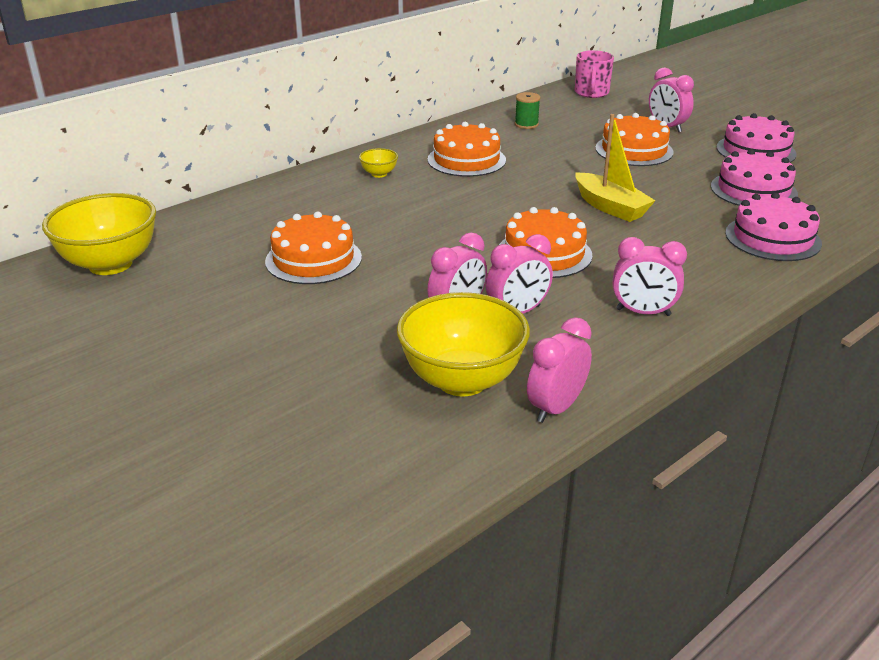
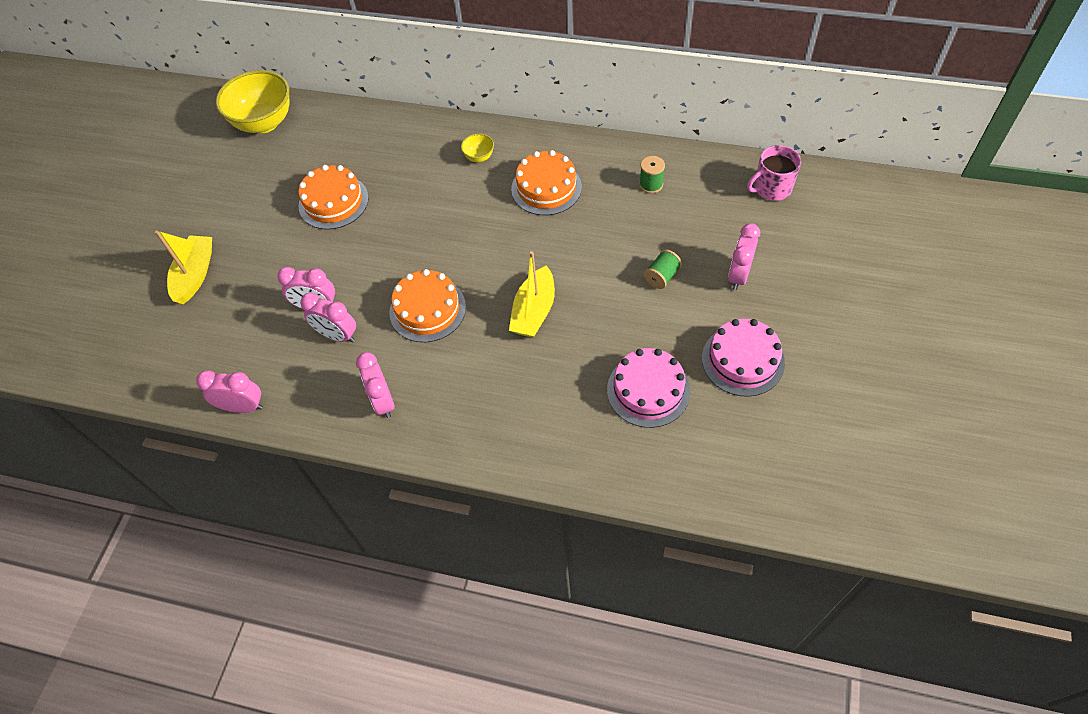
camera: 60 degrees right, 25 degrees up
(283, 383) = (195, 275): none -> yellow boat
(462, 380) = (244, 349): yellow bowl -> none
(634, 150) = (662, 276): orange cake -> green spool
(772, 238) = (561, 436): pink cake -> none

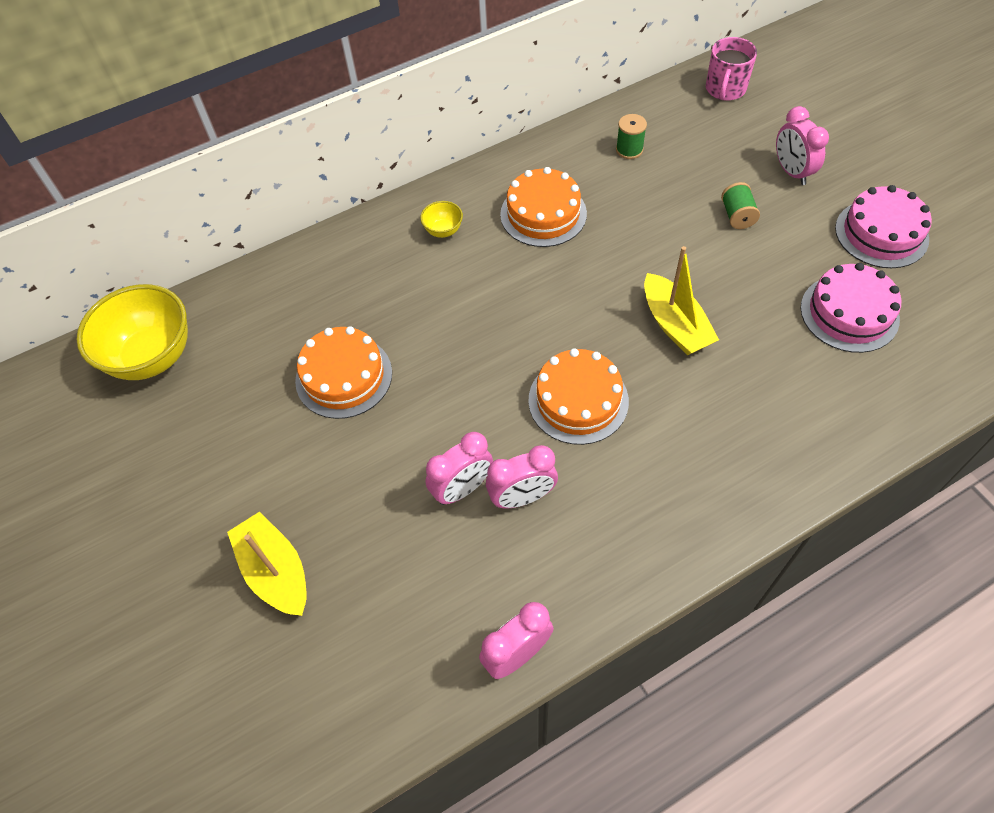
camera: 45 degrees left, 0 degrees up
(383, 401) = (650, 518): pink clock -> none

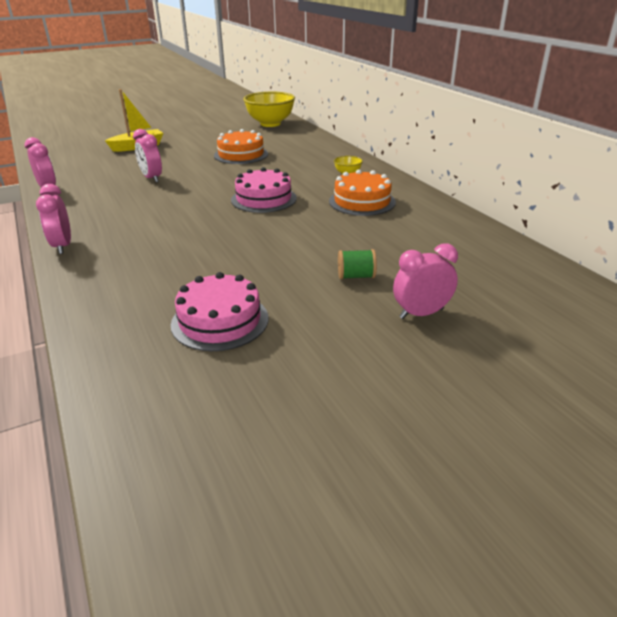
camera: 90 degrees right, 25 degrees down
(522, 497) = (135, 191): pink clock -> pink clock (63, 246)
(578, 400) = (191, 206): orange cake -> none
(629, 150) = (440, 234): green spool -> none
(674, 325) = (240, 240): yellow boat -> none
(725, 89) = (551, 288): pink mug -> none
(881, 233) = (323, 360): pink cake -> pink cake (264, 199)

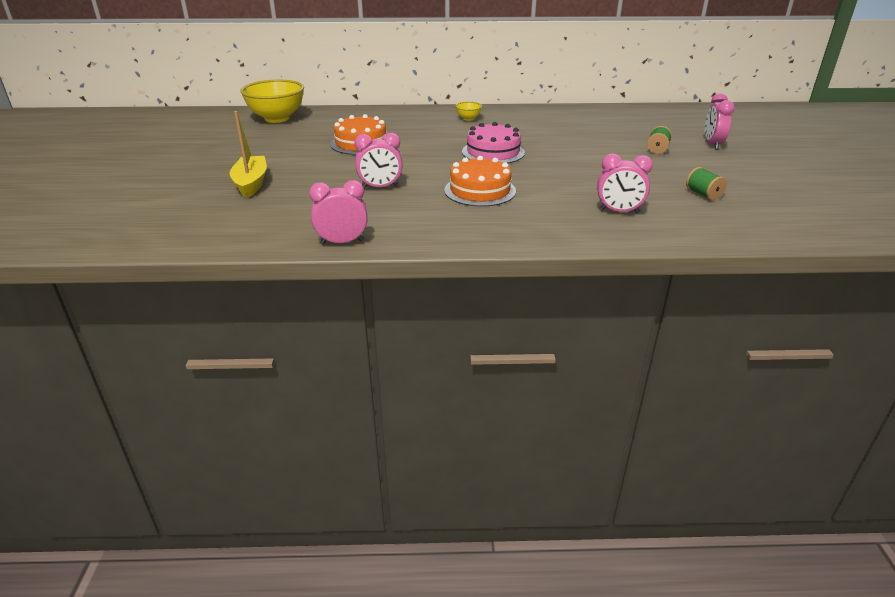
camera: 65 degrees left, 0 degrees up
(63, 246) = (530, 241): pink clock -> pink clock (618, 211)
(220, 321) = (703, 194): pink cake -> green spool
(362, 201) = (532, 125): orange cake -> orange cake (480, 190)

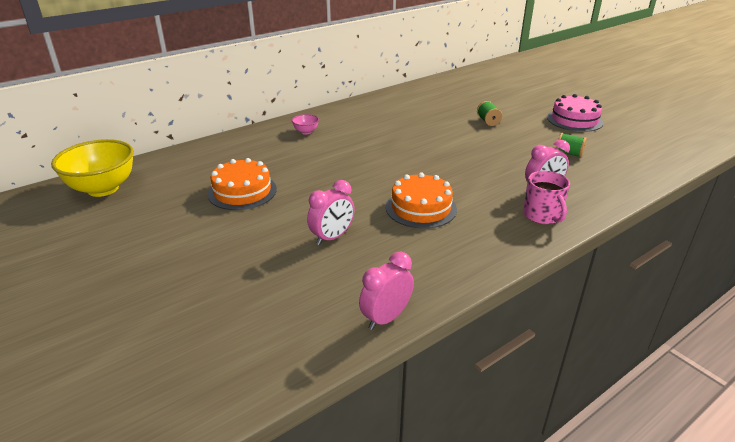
camera: 35 degrees left, 0 degrees up
(251, 184) = (191, 286): yellow boat -> none
(468, 119) = (306, 132): yellow bowl -> pink bowl
(493, 152) = (376, 162): pink cake -> pink cake (574, 120)
(584, 227) = (542, 215): none -> pink mug
(712, 144) = (514, 106): pink clock -> none

